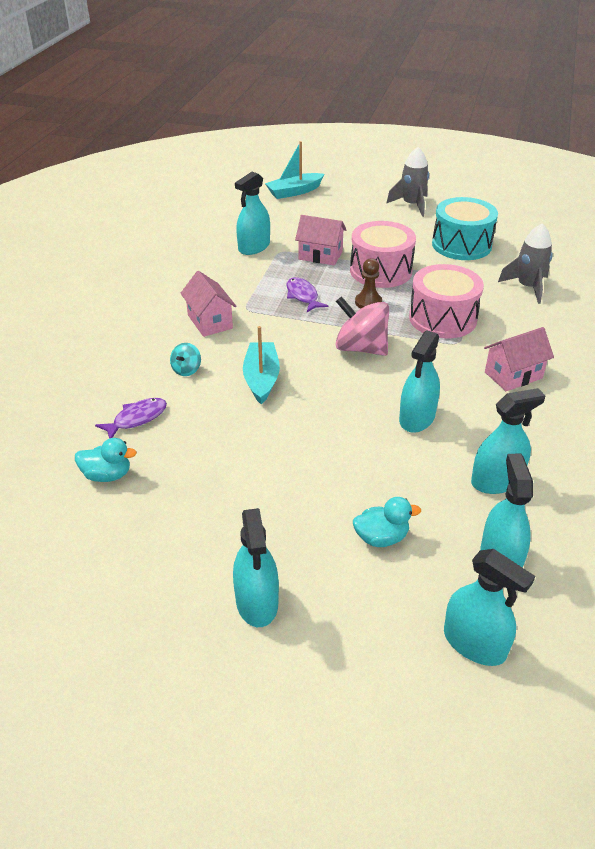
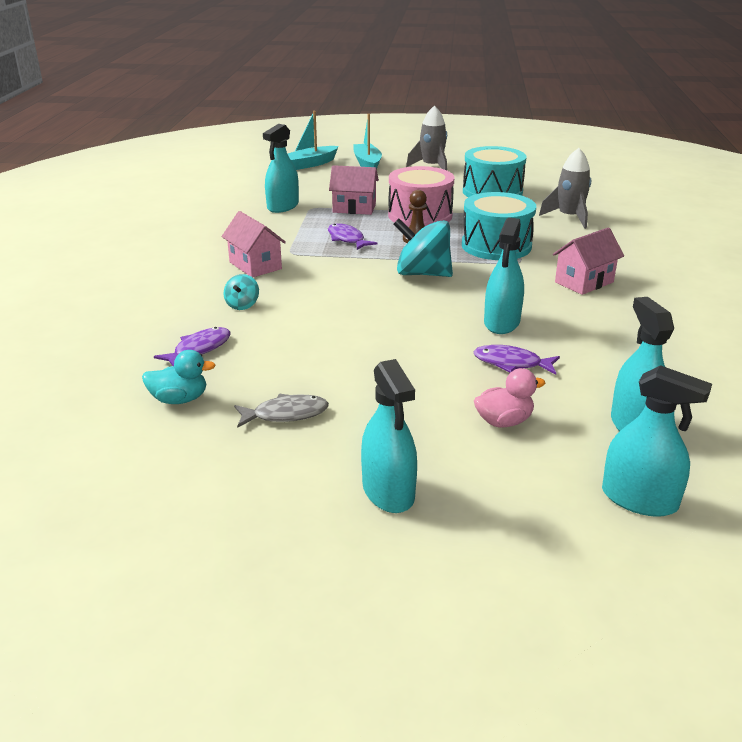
camera: 10 degrees left, 10 degrees down
(193, 504) = (286, 414): none -> grey fish
(261, 379) = (326, 306): turquoise boat -> turquoise boat (367, 164)
(361, 348) = (422, 274): pink spinning top -> turquoise spinning top
(381, 538) = (504, 421): turquoise duck -> pink duck
(410, 469) = (511, 363): none -> purple fish
(442, 318) = (496, 246): pink drum -> turquoise drum
(496, 481) = (603, 364): turquoise spray bottle -> none

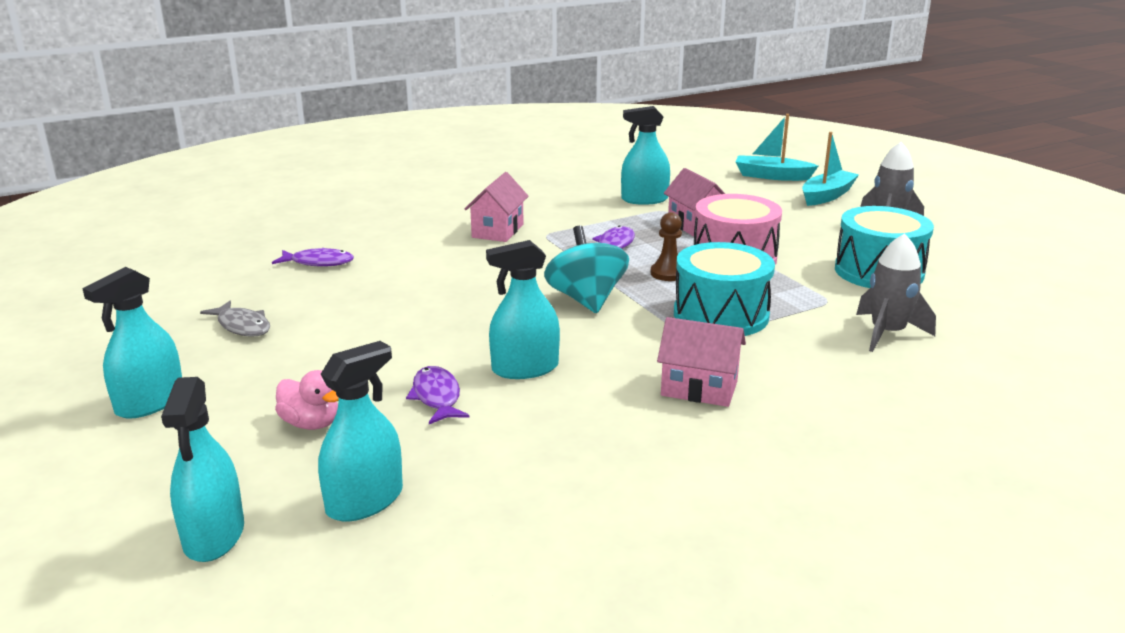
camera: 55 degrees right, 5 degrees down
(179, 399) = (232, 283): turquoise duck -> none
(242, 305) = (414, 251): turquoise spinning top -> none

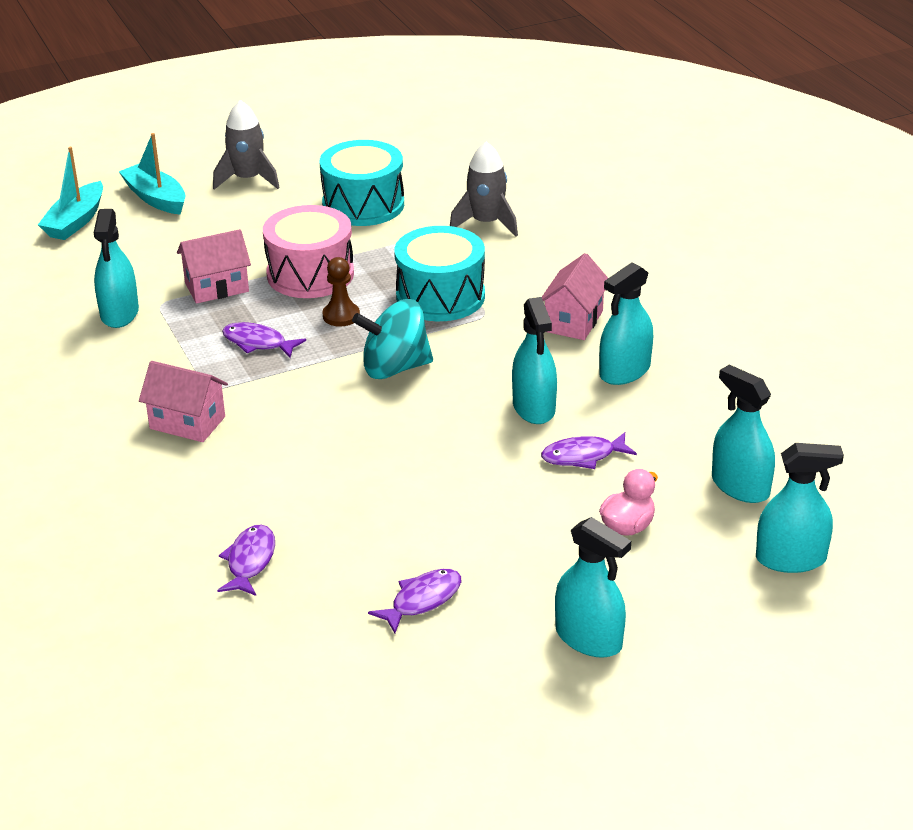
camera: 85 degrees left, 10 degrees up
(242, 326) = (422, 600): grey fish -> purple fish
(601, 422) = (625, 371): none -> turquoise spray bottle

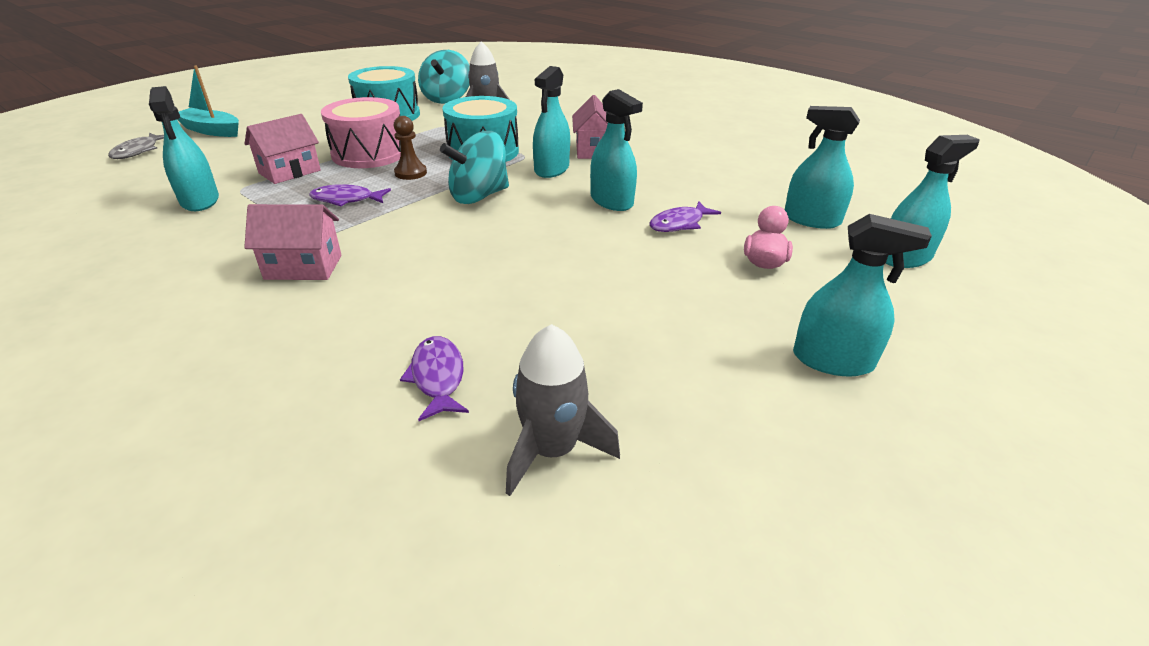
camera: 25 degrees left, 0 degrees up
(75, 221) = (138, 151): turquoise boat -> grey fish
(248, 179) = (287, 113): grey rocket -> grey rocket (552, 450)
(422, 600) = (648, 368): purple fish -> none
(452, 184) = (447, 99): none -> turquoise spinning top
(625, 371) = (656, 170): turquoise spray bottle -> turquoise spray bottle (552, 169)

